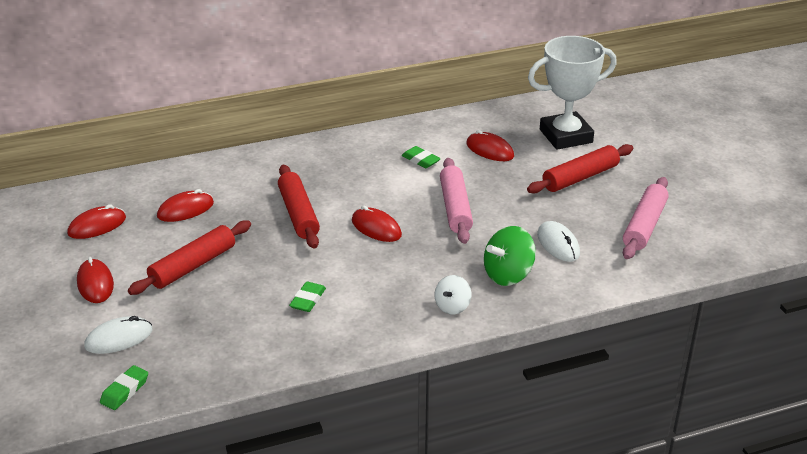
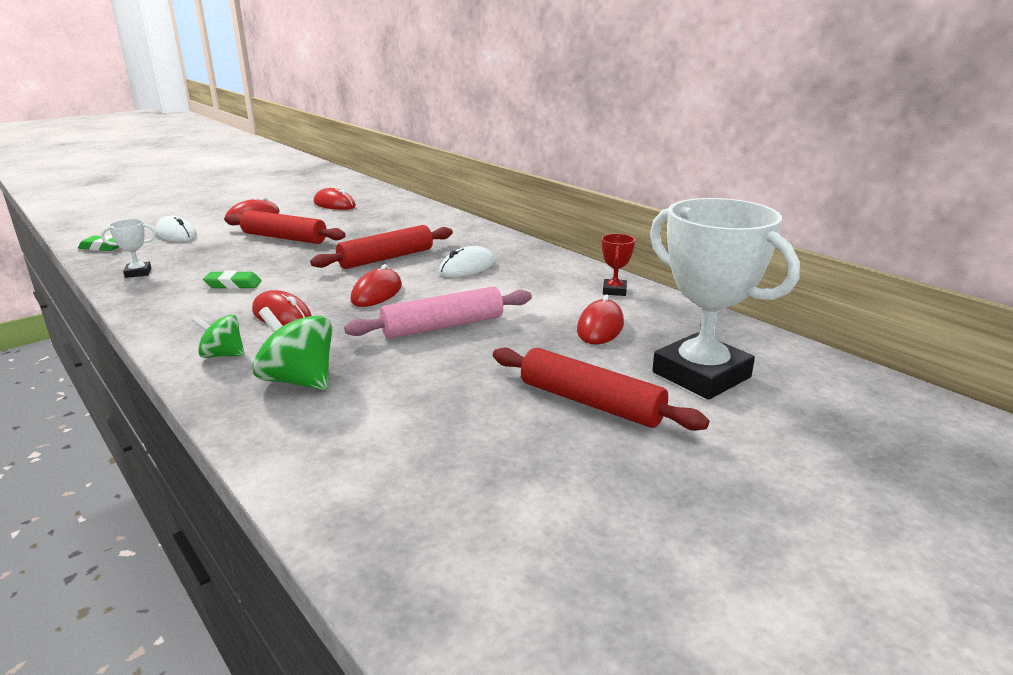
camera: 70 degrees right, 10 degrees down
(185, 210) = (371, 222): red mouse -> red mouse (282, 315)
(234, 359) = (138, 273): none -> white trophy
(420, 160) = (536, 293): green eraser -> none
(436, 130) = (614, 291): none -> red trophy
(452, 306) = (222, 355): white spinning top -> green spinning top
(558, 244) = (388, 408): white mouse -> white mouse (467, 267)
(644, 225) = (484, 486): pink rolling pin -> none

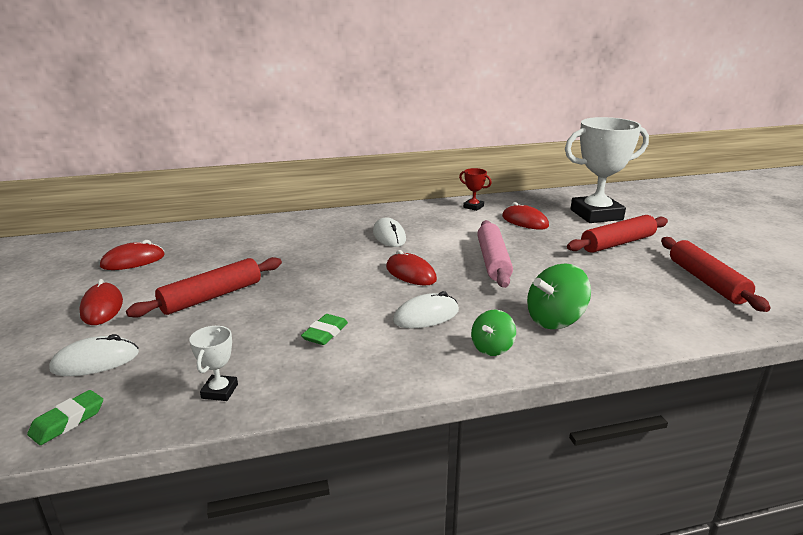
camera: 65 degrees left, 0 degrees up
(282, 315) = (426, 316): red mouse -> white mouse
(386, 258) = (334, 259): red rolling pin -> red rolling pin (706, 281)

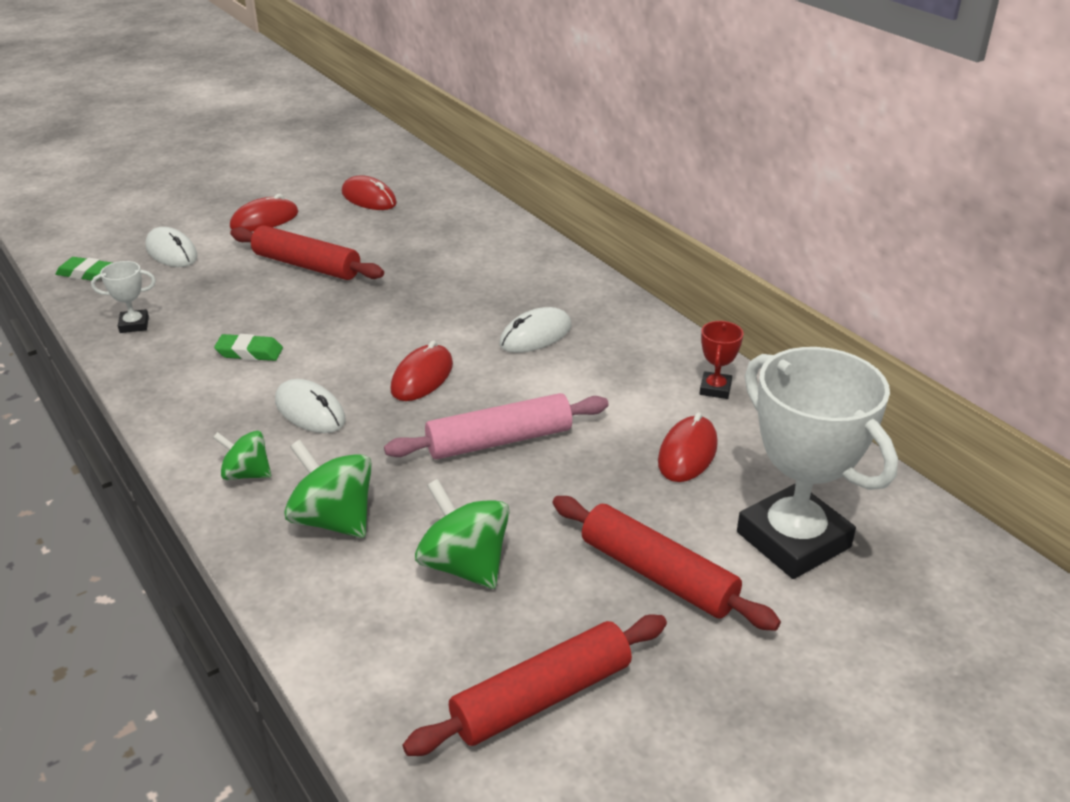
camera: 70 degrees right, 10 degrees up
(605, 286) = (464, 565): none -> green spinning top

